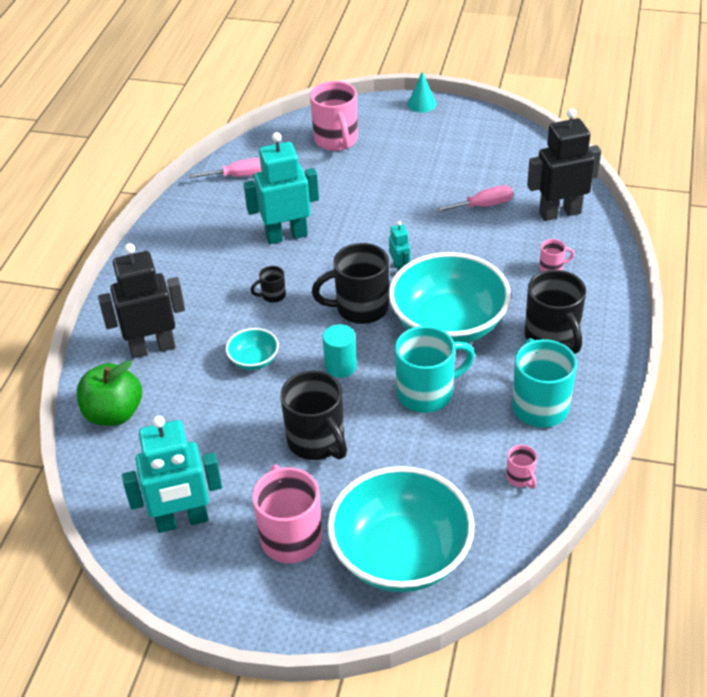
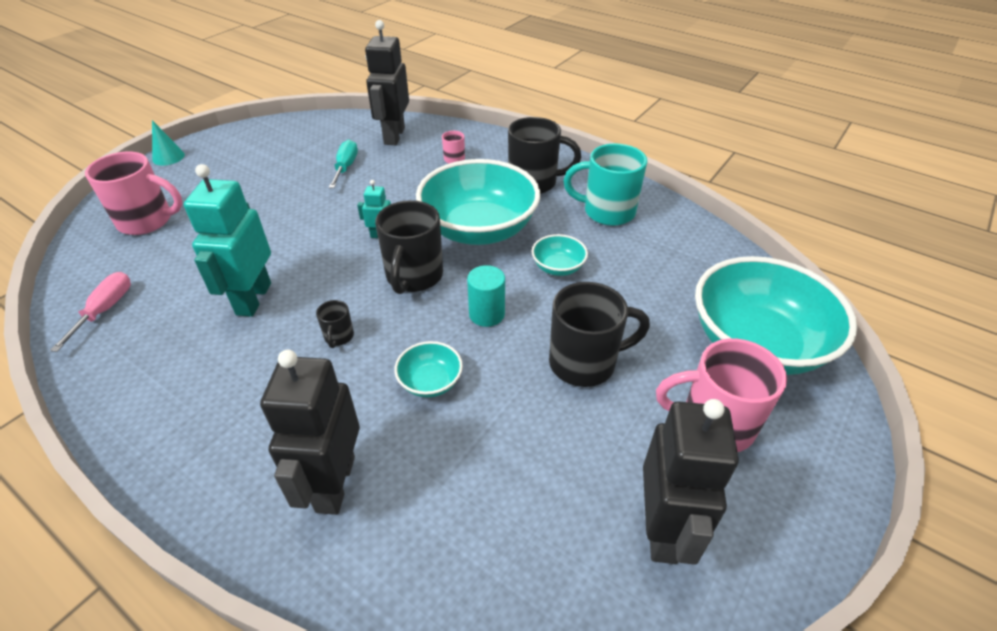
camera: 70 degrees left, 0 degrees up
(114, 413) = (431, 568): green apple -> none
(182, 521) = (662, 529): turquoise robot -> black robot
(427, 393) = (558, 267): turquoise mug -> turquoise bowl
(483, 206) = (346, 167): pink screwdriver -> turquoise screwdriver
(520, 478) = (684, 245): pink mug -> none

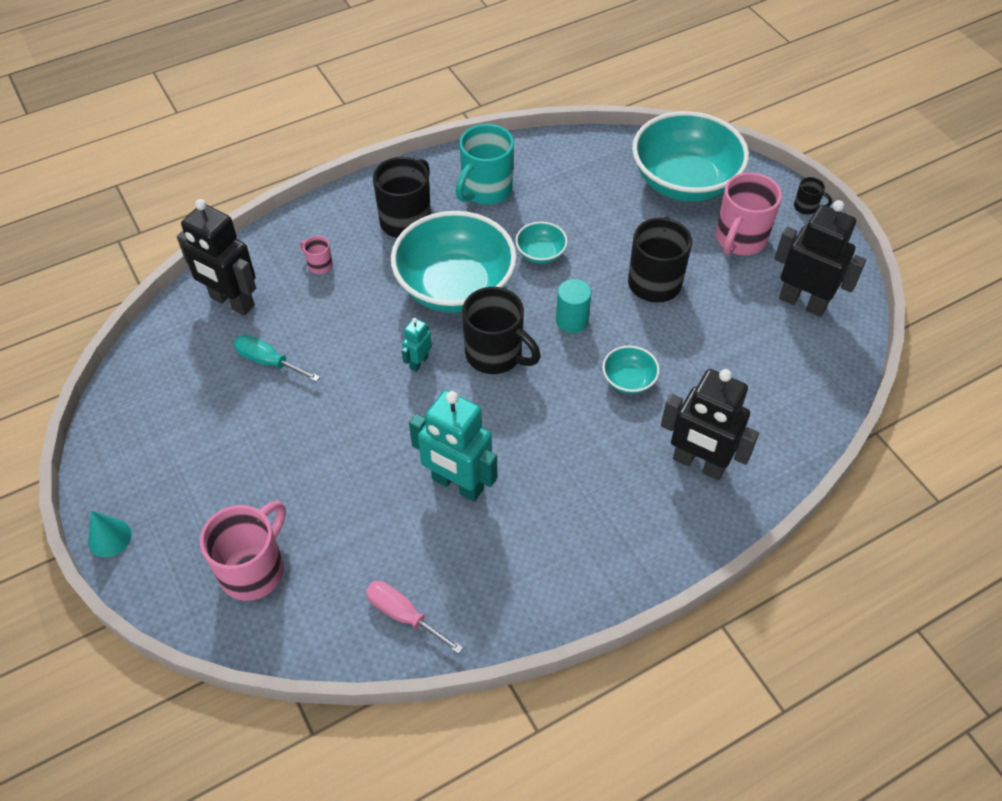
camera: 65 degrees left, 10 degrees up
(339, 337) = (546, 428): black mug -> black mug (806, 207)

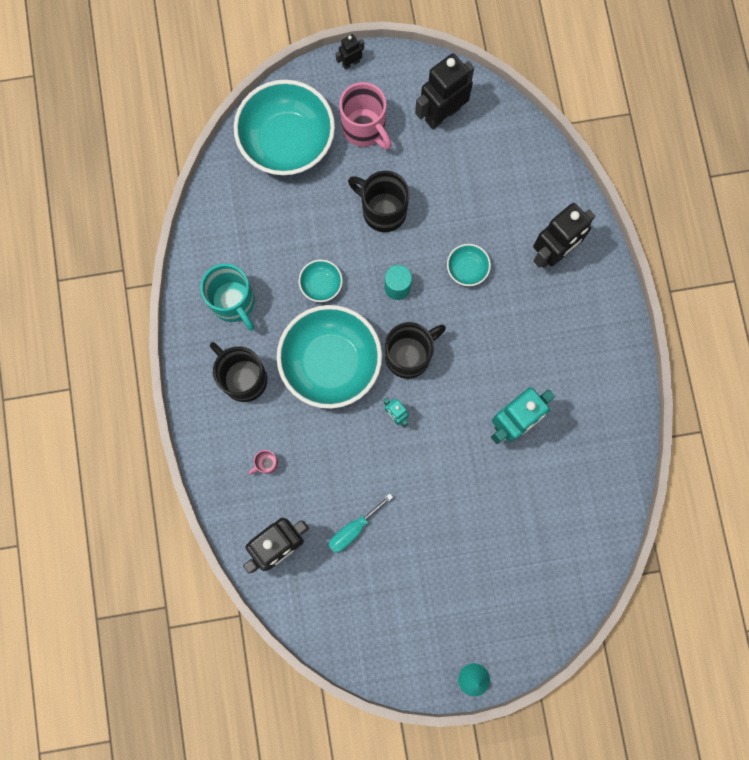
camera: 70 degrees left, 25 degrees up
(254, 569) = (533, 581): pink mug -> none
(403, 615) = (601, 489): pink screwdriver -> none
(806, 207) = (351, 63): black mug -> black robot

